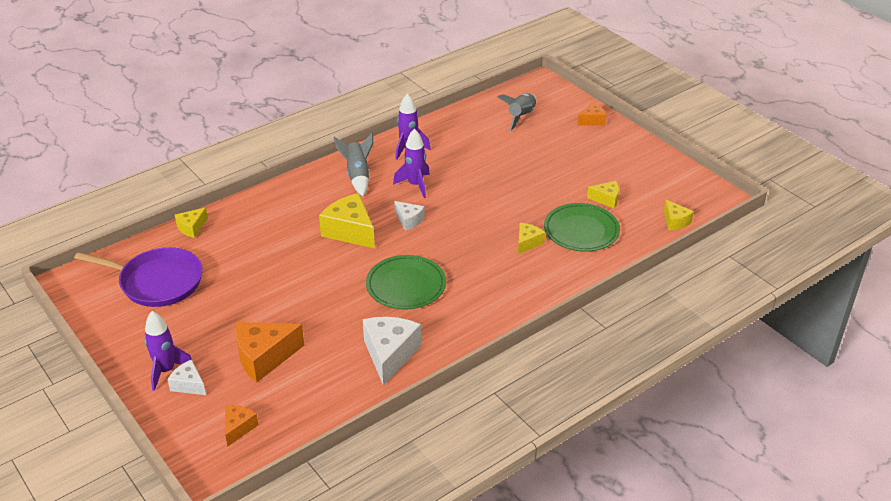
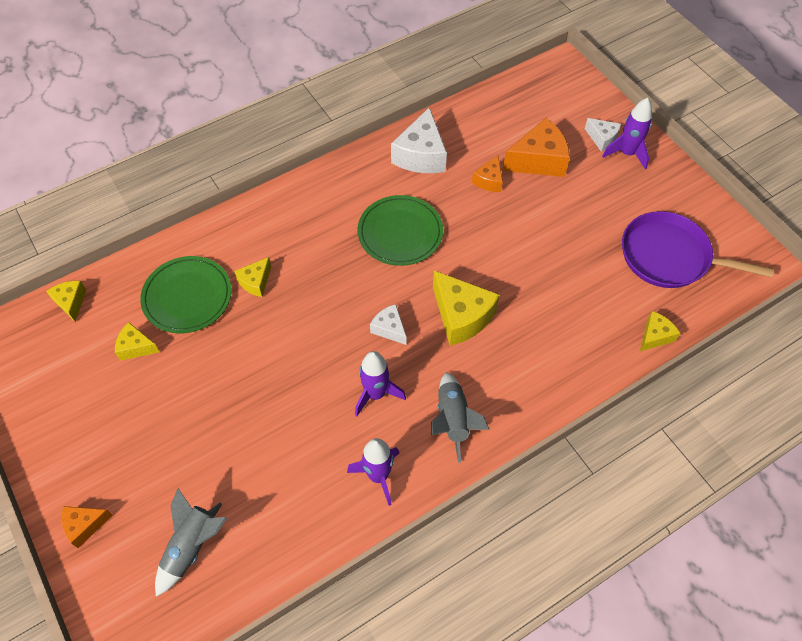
camera: 175 degrees left, 20 degrees up
(238, 428) = (550, 99): orange cheese -> orange cheese (489, 180)

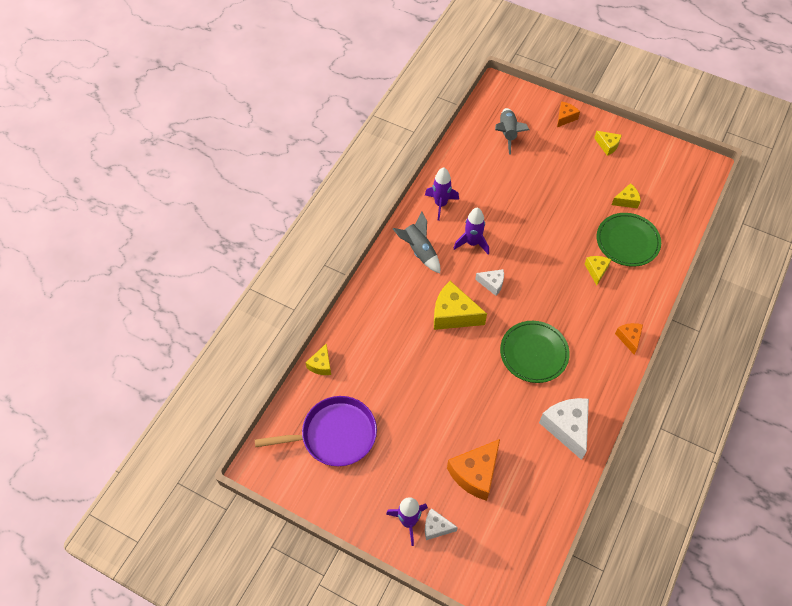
camera: 150 degrees right, 0 degrees up
(71, 302) = (688, 204): yellow cheese -> yellow cheese (607, 145)
(489, 180) = (501, 432): orange cheese -> orange cheese (629, 338)

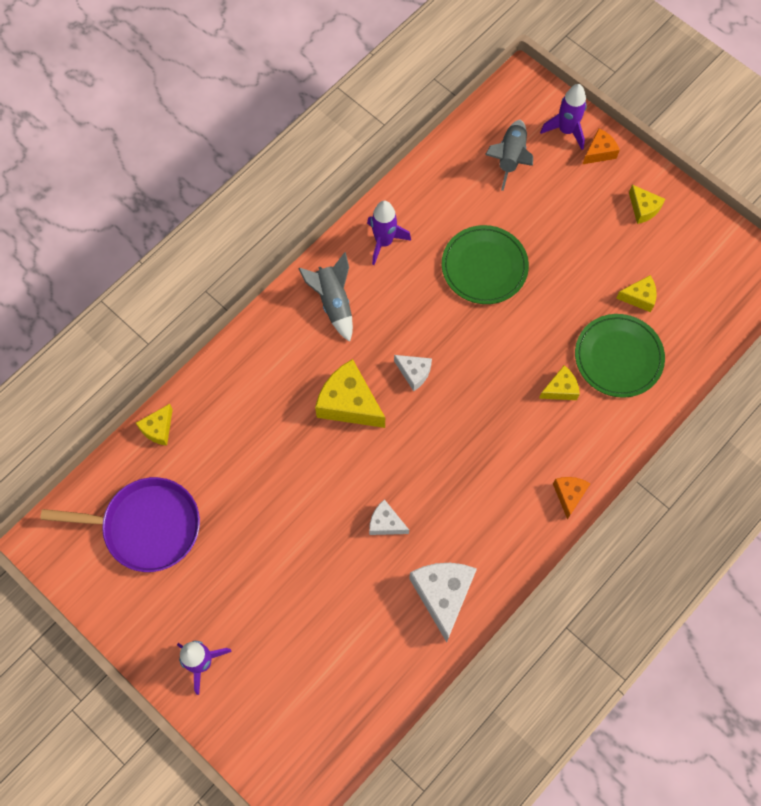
camera: 15 degrees right, 10 degrees up
(436, 527) = (234, 679): white cheese -> white cheese (385, 523)
(472, 243) = (407, 308): purple rocket -> purple rocket (566, 130)
(475, 473) = (305, 624): orange cheese -> none
(534, 353) = (436, 483): green plate -> green plate (484, 267)
(596, 271) = (560, 389): yellow cheese -> yellow cheese turned 45 degrees clockwise

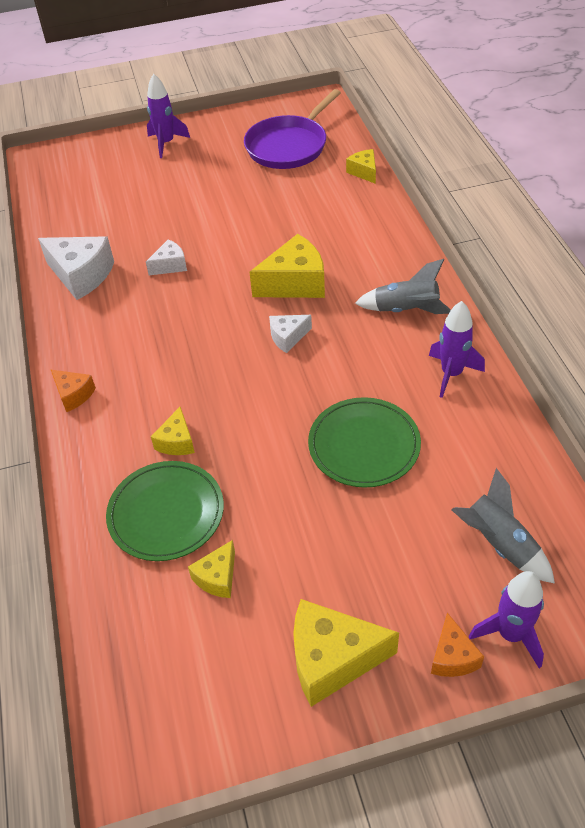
camera: 125 degrees right, 20 degrees down
(643, 208) = (332, 659): yellow cheese -> yellow cheese, size x1.82

